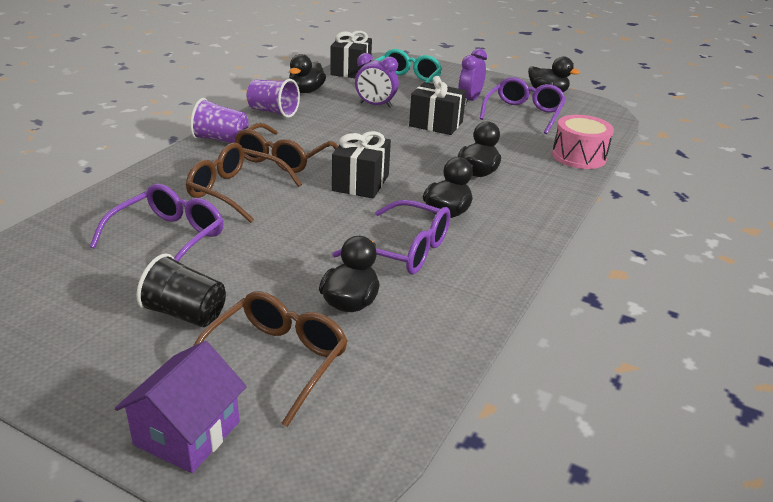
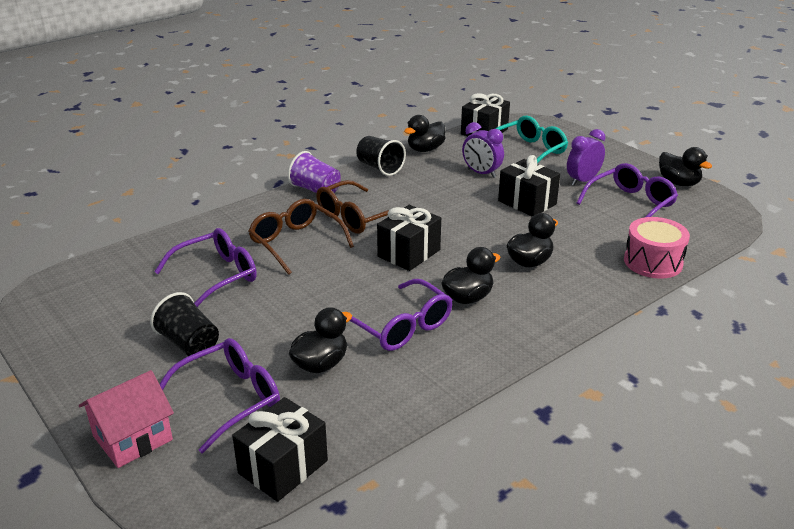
camera: 25 degrees right, 0 degrees up
(187, 433) = (132, 438): purple house -> pink house
(273, 112) = (380, 168): purple cup -> black cup
(275, 361) = (229, 399): brown glasses -> purple glasses
(388, 416) = (283, 467): none -> black gift

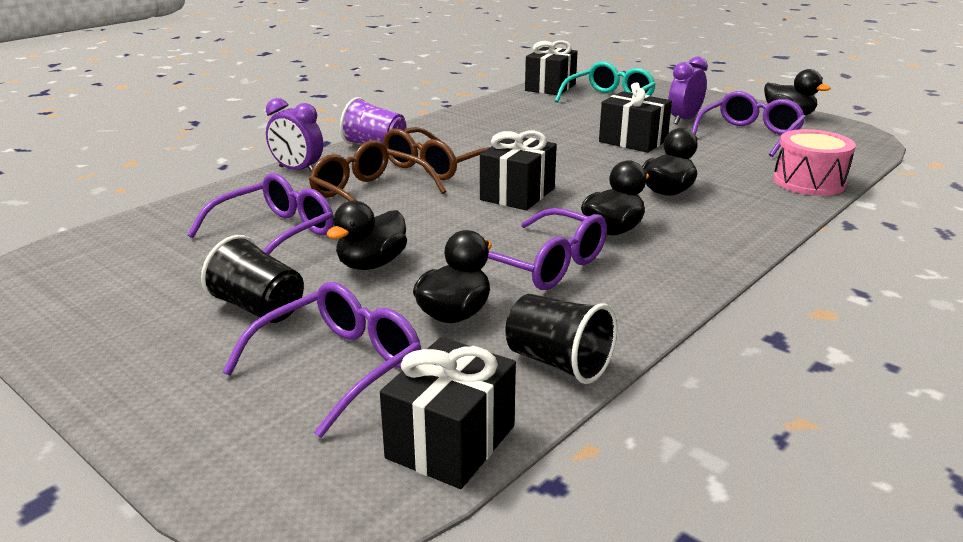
camera: 10 degrees left, 5 degrees down
(132, 438) = (203, 430): pink house -> none
(380, 168) = (445, 122): black cup -> black cup (558, 363)
(425, 149) = (491, 105): black duck -> black duck (371, 264)
(481, 173) = (566, 120): purple clock -> purple clock (297, 170)

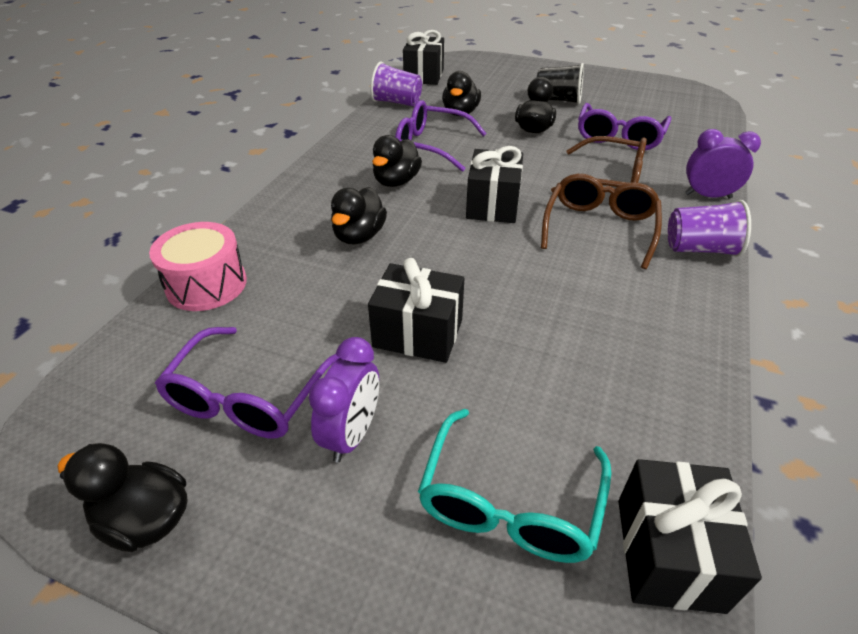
camera: 160 degrees right, 15 degrees up
(338, 367) = (490, 87): purple glasses -> none
(558, 363) = (396, 102): black cup -> purple cup

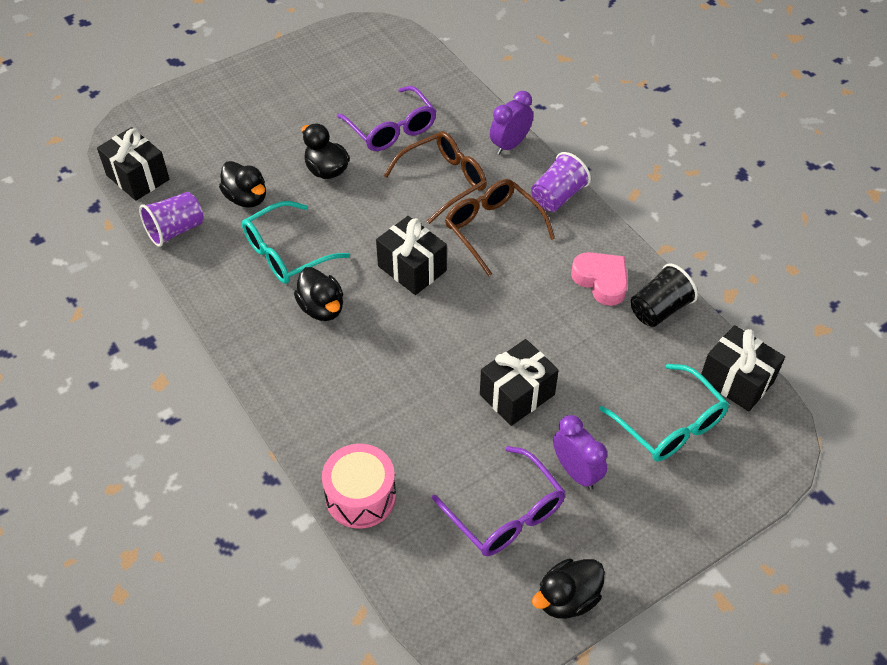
camera: 55 degrees left, 10 degrees up
(359, 236) = (379, 372): black duck -> none
(431, 146) = (287, 253): purple glasses -> turquoise glasses
(558, 100) = (293, 120): black cup -> black cup (659, 309)
(643, 329) = (601, 281): none -> pink heart

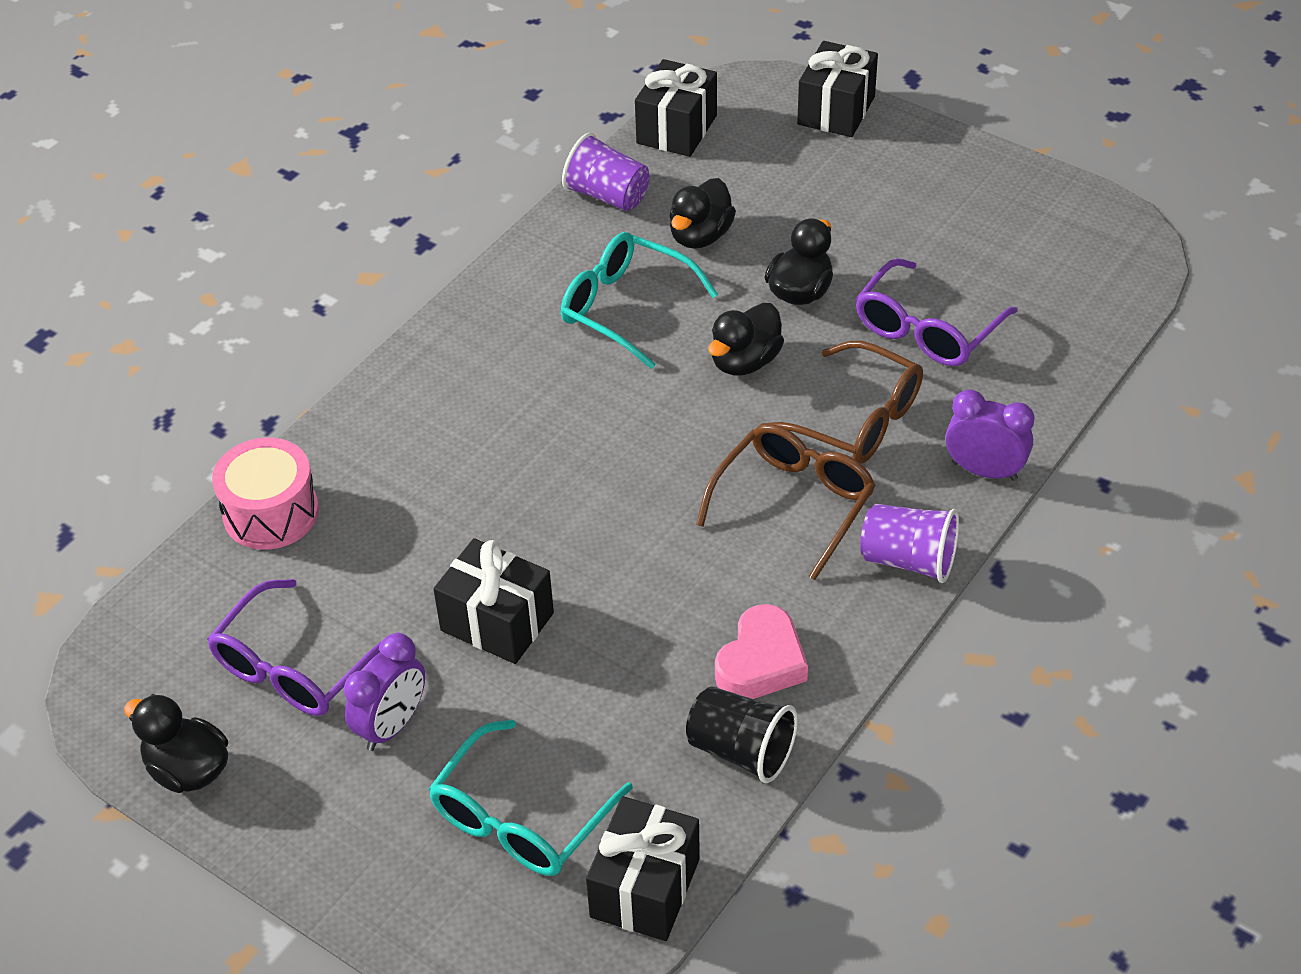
camera: 70 degrees right, 5 degrees down
(322, 308) = (550, 374): black duck -> black duck (745, 361)
(412, 268) = (667, 440): black gift -> black gift (836, 110)

